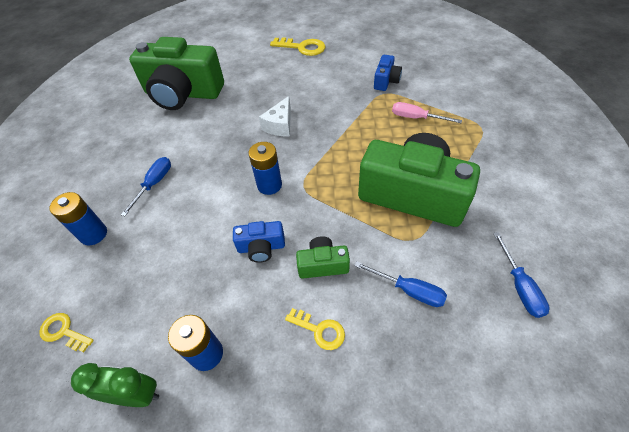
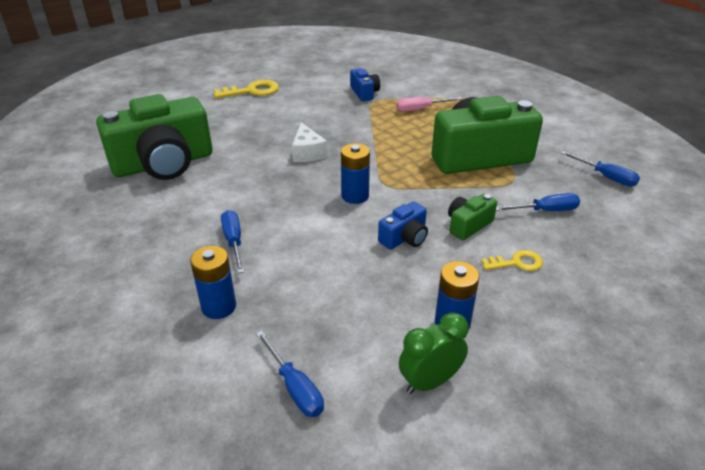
camera: 40 degrees left, 15 degrees down
(63, 331) = (295, 387): yellow key -> blue screwdriver

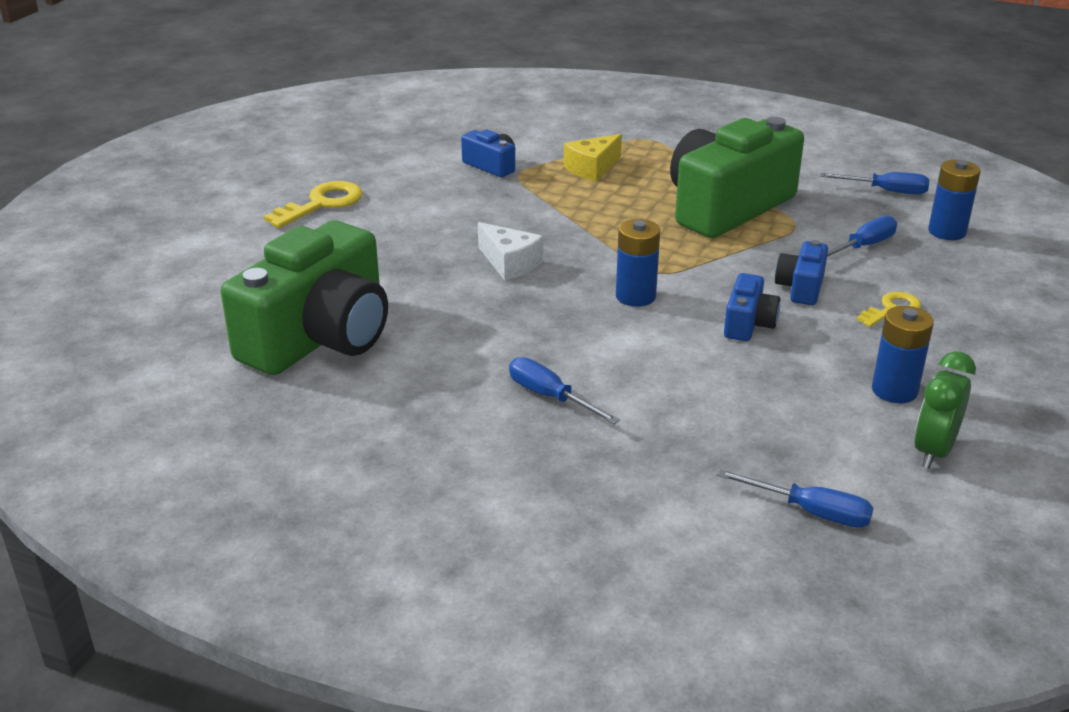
camera: 30 degrees left, 5 degrees down
(219, 306) = (625, 471): blue battery -> blue battery (947, 232)
(421, 109) = (592, 168): pink screwdriver -> yellow cheese
(468, 225) = (801, 287): green camera -> blue camera

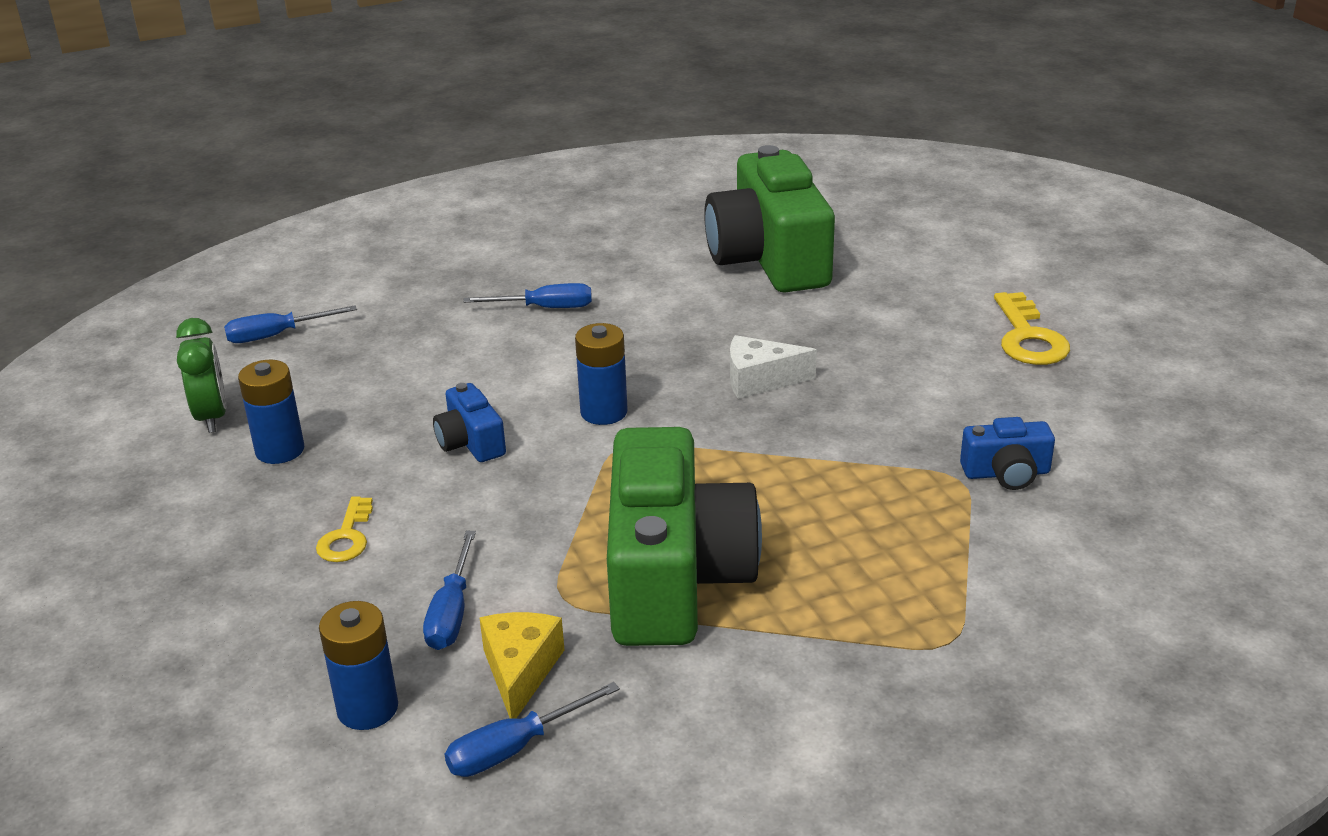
camera: 135 degrees right, 0 degrees up
(592, 168) = (908, 540): yellow cheese -> yellow cheese (520, 671)
(801, 287) = (464, 510): blue camera -> none

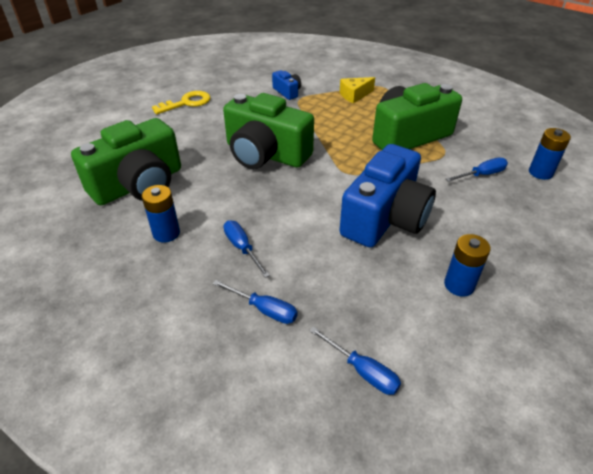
camera: 120 degrees left, 10 degrees up
(212, 417) = (467, 339): green clock -> none
(346, 537) = (482, 223): yellow key -> none
(471, 442) = (385, 218): blue camera -> blue camera, size x2.28
(515, 748) = (511, 139): blue screwdriver -> blue screwdriver (264, 309)
(520, 671) = (485, 149): yellow cheese -> yellow cheese (354, 95)
(604, 412) = (326, 187): blue battery -> blue battery (166, 233)
(760, 380) = (265, 154): white cheese -> green camera

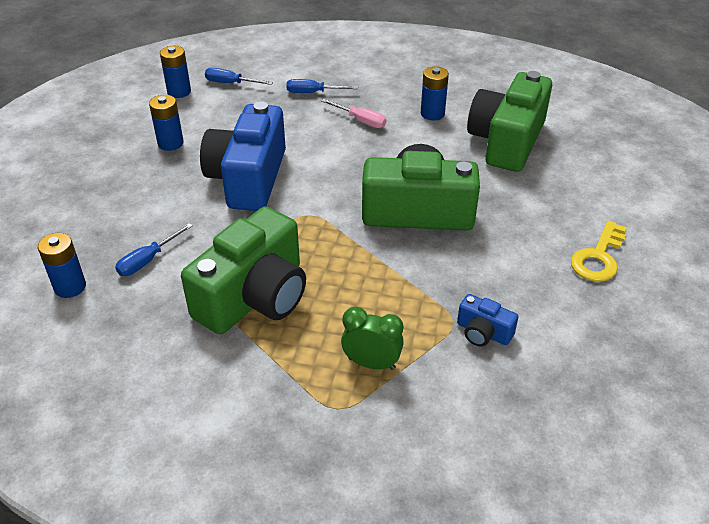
camera: 155 degrees right, 0 degrees up
(242, 248) = (360, 121): blue screwdriver -> pink screwdriver
(354, 95) = (371, 363): yellow cheese -> green clock
(442, 380) = (179, 92): none -> blue battery

